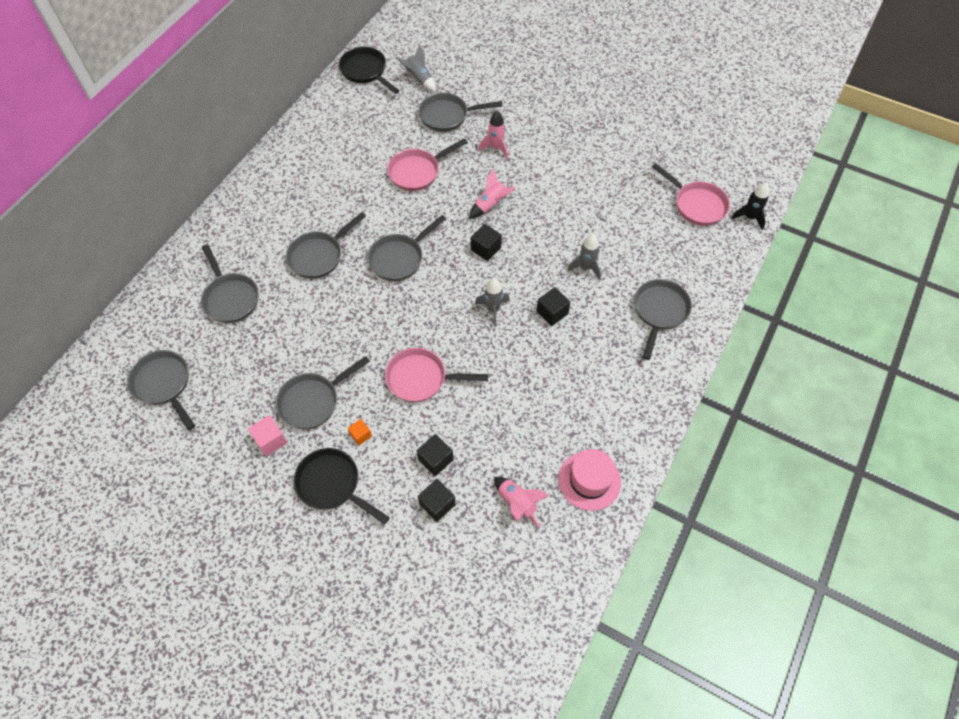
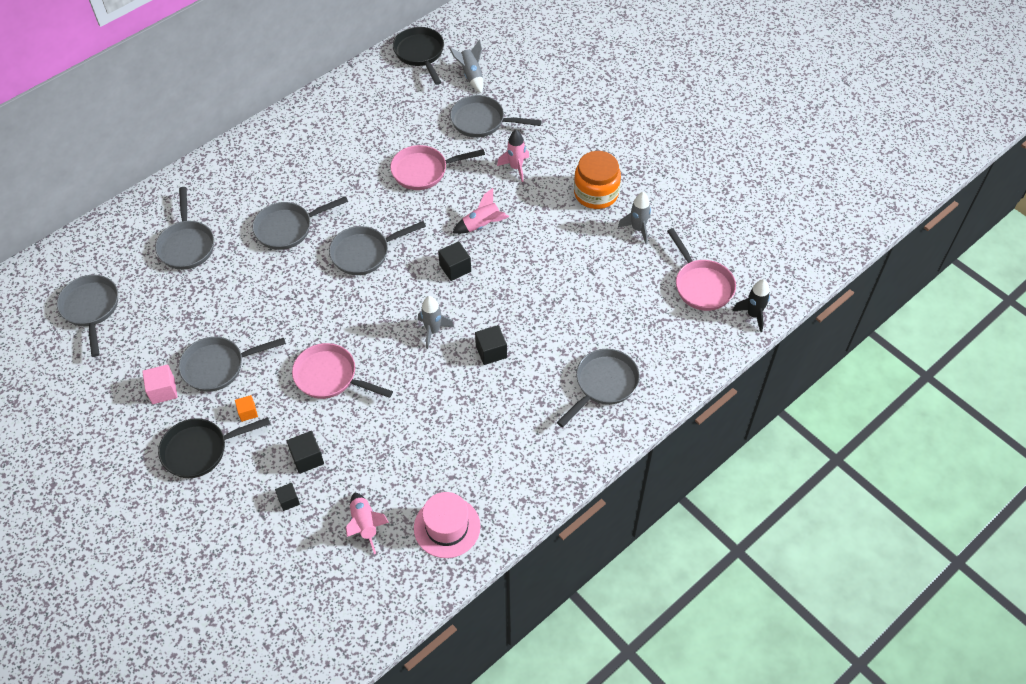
camera: 20 degrees right, 5 degrees down
(332, 485) = (200, 450): black pan -> black pan turned 75 degrees counterclockwise
(437, 504) = (289, 500): black cube -> black cube, size x0.65
(573, 152) = (596, 193): none -> orange jar
(586, 267) = (549, 316): grey rocket -> grey rocket (638, 229)

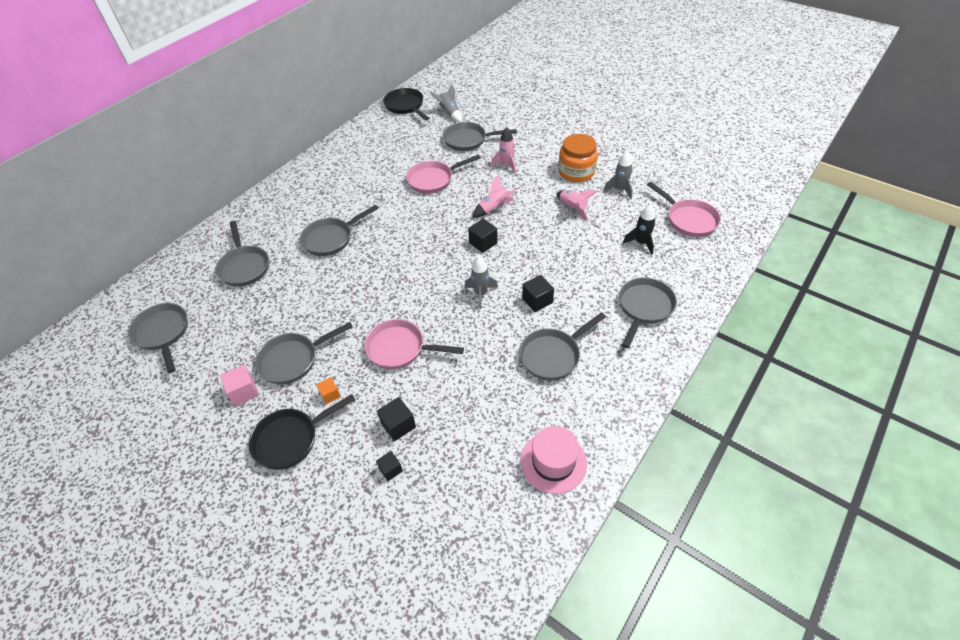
camera: 10 degrees left, 5 degrees down
(364, 253) = (402, 245): grey pan -> grey pan (553, 355)
(365, 525) = (473, 477): pink rocket -> pink rocket (572, 208)
(753, 315) = (740, 233): black rocket -> black rocket (641, 243)

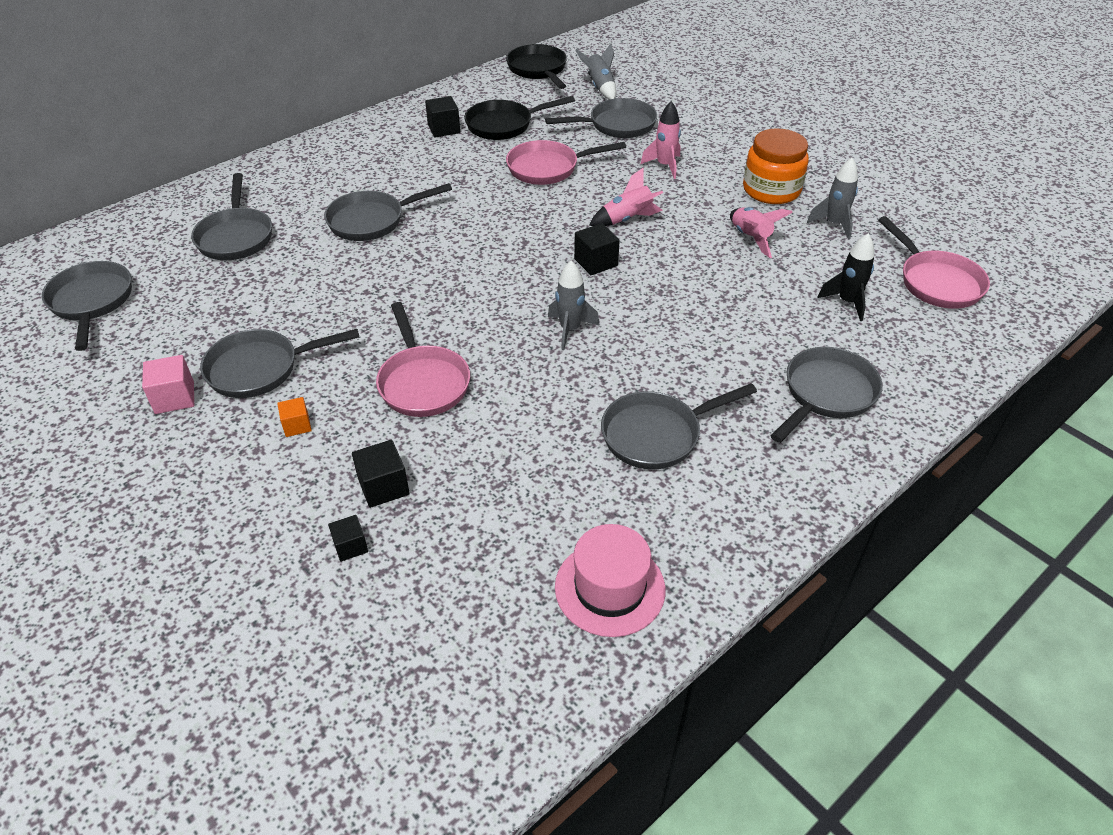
camera: 10 degrees right, 5 degrees down
(291, 439) = (218, 474): black pan -> black pan (504, 125)
(400, 348) = (422, 382): pink pan -> pink pan turned 135 degrees counterclockwise
(468, 140) = (617, 125): grey pan -> grey pan turned 150 degrees clockwise
(537, 300) = (655, 354): black cube -> black cube (444, 129)

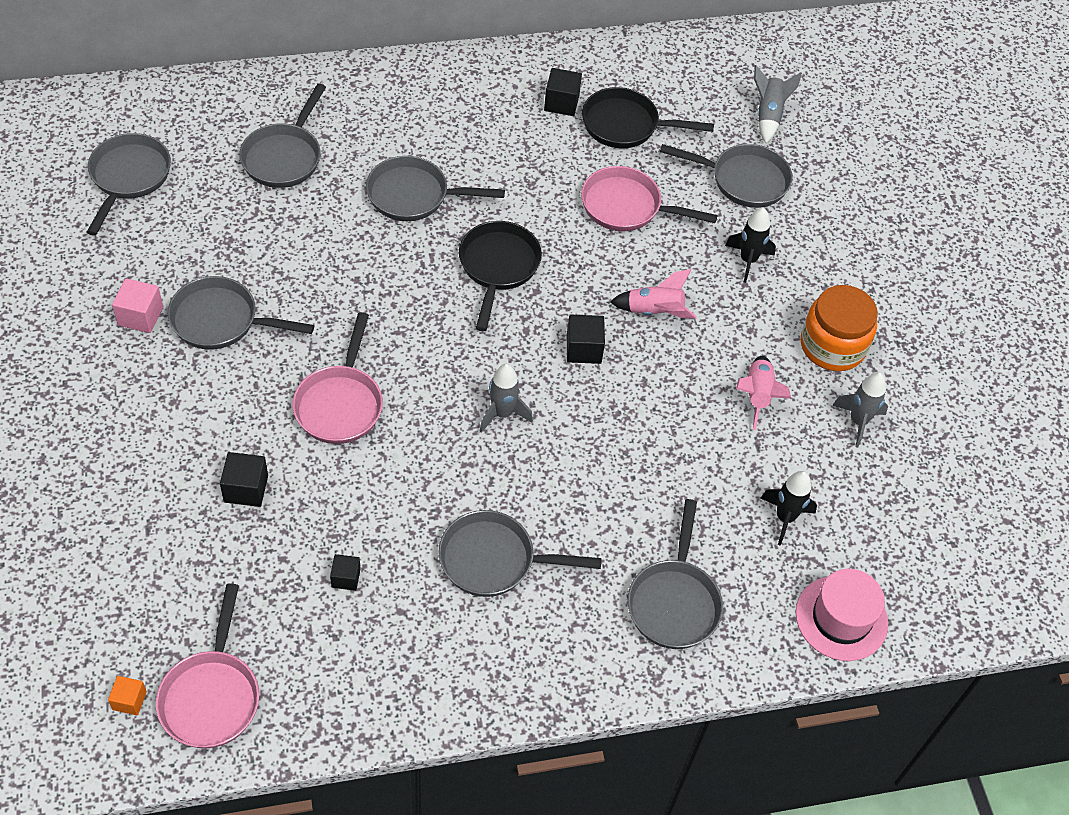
camera: 25 degrees right, 10 degrees up
(297, 425) = (216, 394): orange cube -> orange cube (129, 700)
(350, 546) = (190, 528): black cube -> black cube (346, 578)
(538, 70) = (721, 58): black pan -> black pan (498, 267)
(610, 588) = (352, 671): pink hat -> pink hat (841, 618)
(664, 166) = (748, 260): pink rocket -> black rocket
(826, 394) = (674, 601): grey pan -> grey pan turned 120 degrees clockwise
(936, 282) = (896, 542): pink pan -> pink pan (211, 695)

